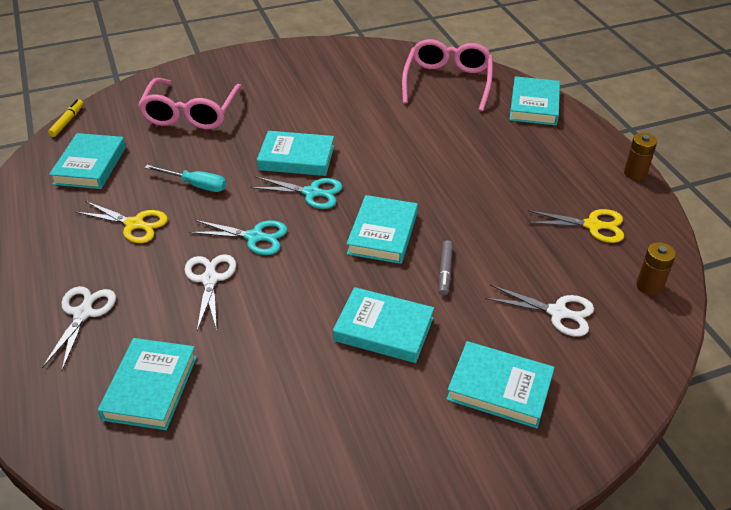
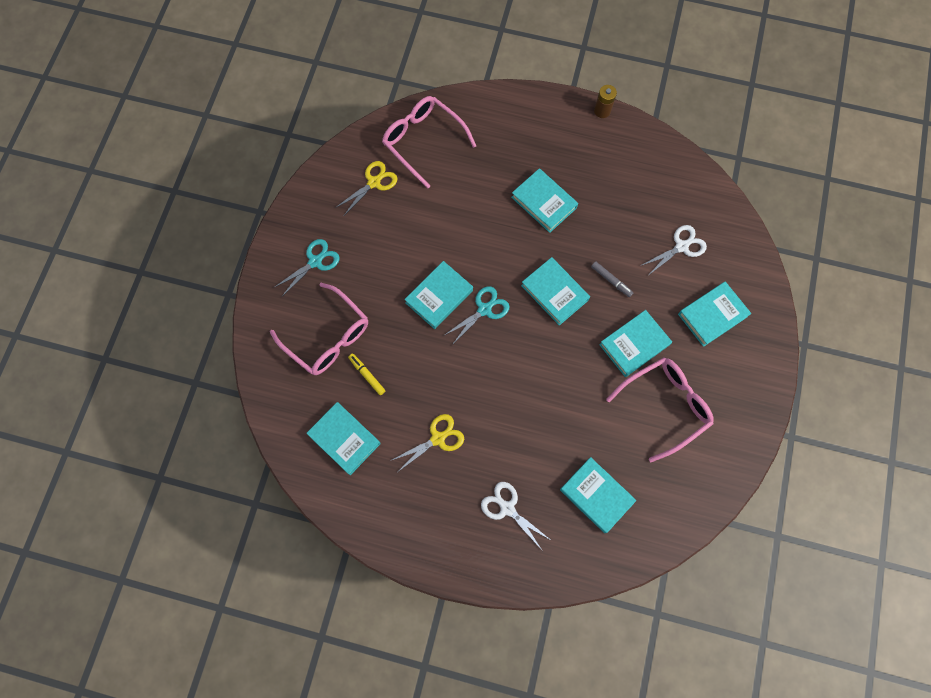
camera: 55 degrees left, 30 degrees up
(67, 121) = (269, 431): yellow marker -> yellow marker (367, 375)
(195, 185) = (422, 378): turquoise screwdriver -> none
(210, 279) = (527, 418): white scissors -> none
(254, 237) = (504, 370): turquoise scissors -> turquoise scissors (315, 262)
(328, 399) = (665, 405): none -> pink glasses
(534, 105) = (492, 109): turquoise book -> turquoise book (544, 202)
(592, 225) = (629, 173): yellow scissors -> yellow scissors (374, 182)
(649, 286) = (694, 185): brown battery -> none

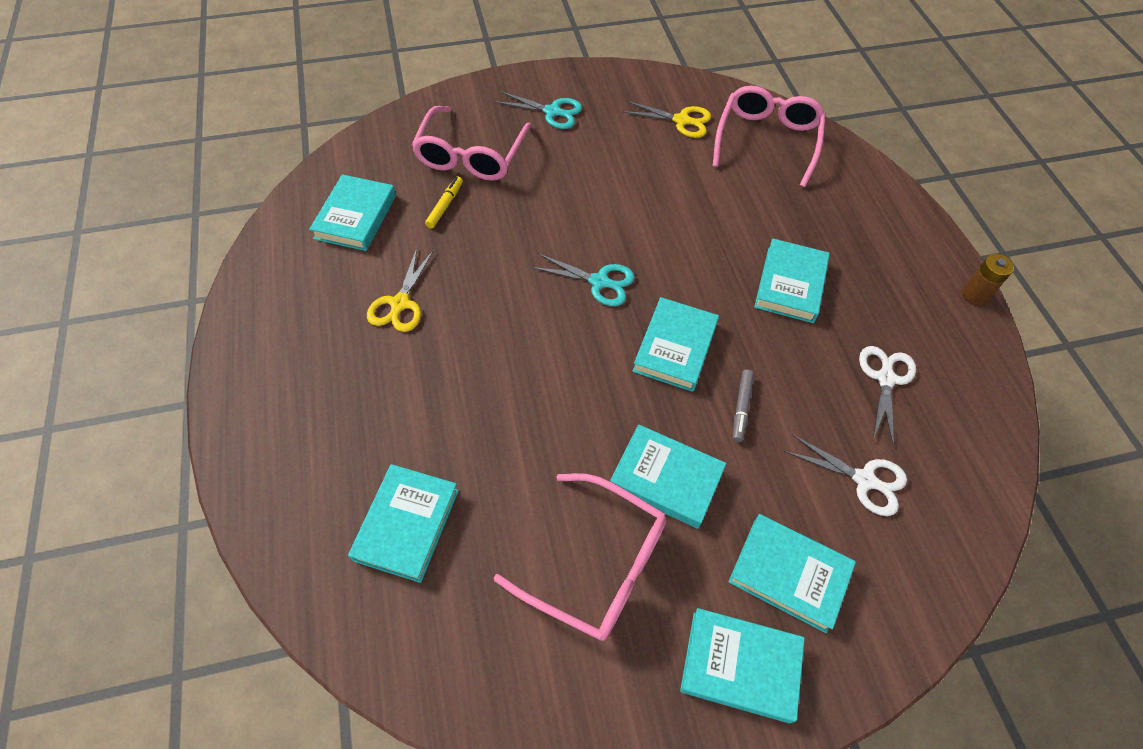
camera: 60 degrees right, 15 degrees down
(438, 438) = (400, 303): yellow scissors -> yellow scissors turned 75 degrees clockwise
(439, 296) = (585, 231): turquoise book -> turquoise book (740, 666)
(507, 508) = (339, 418): white scissors -> white scissors (885, 379)

